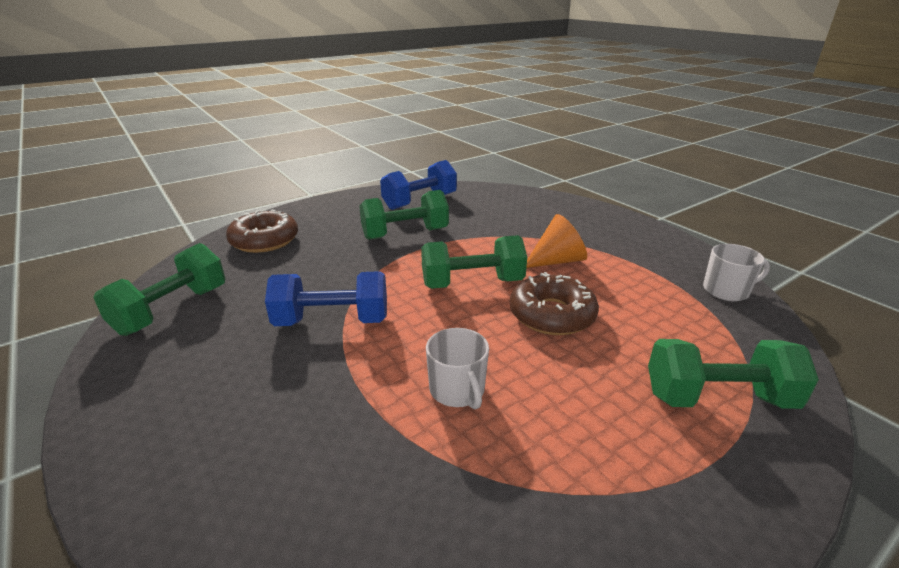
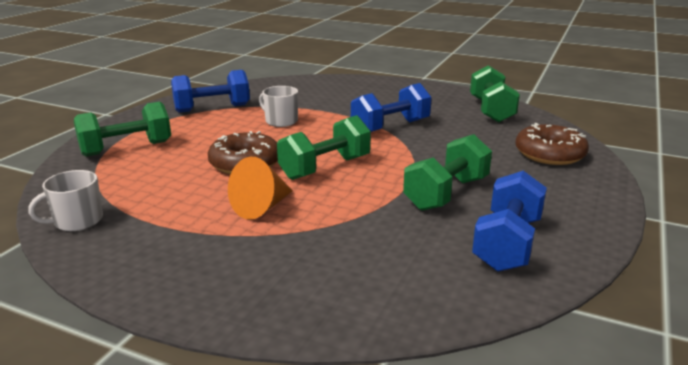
camera: 150 degrees right, 5 degrees down
(561, 496) = (212, 108): none -> blue dumbbell

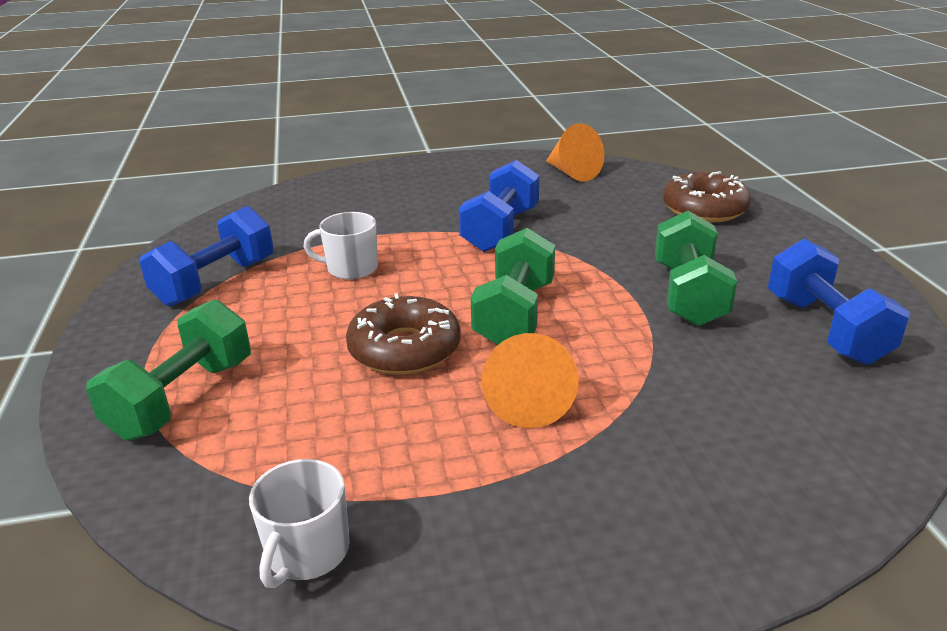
camera: 35 degrees left, 5 degrees up
(491, 110) = (572, 173): green dumbbell -> orange cone

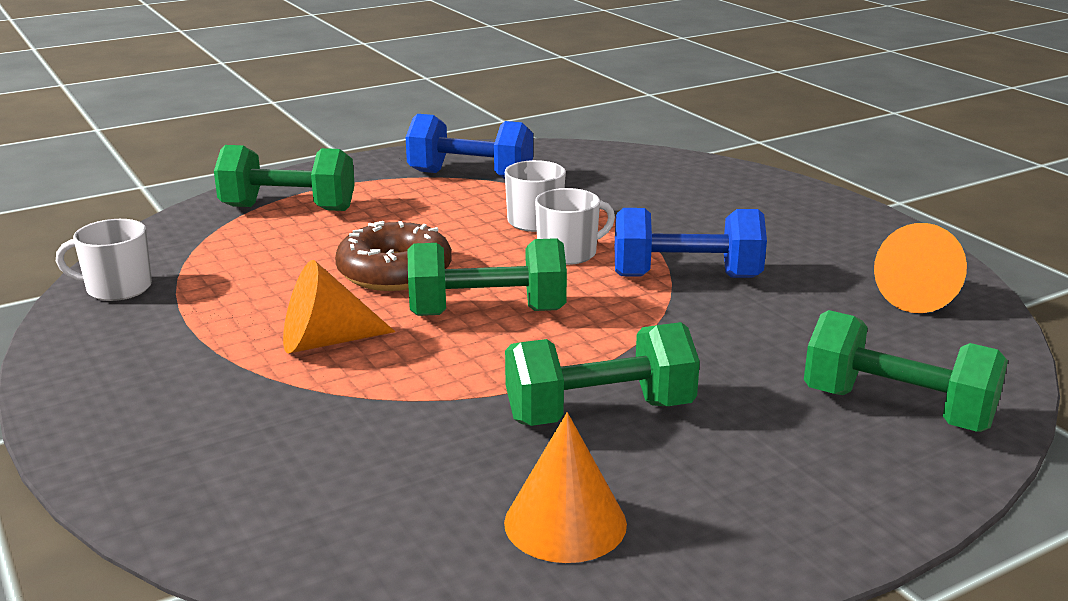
camera: 70 degrees right, 5 degrees down
(427, 264) = (568, 253): none -> white mug
(704, 209) = (897, 409): brown donut -> green dumbbell
(825, 329) = (565, 523): blue dumbbell -> orange cone

